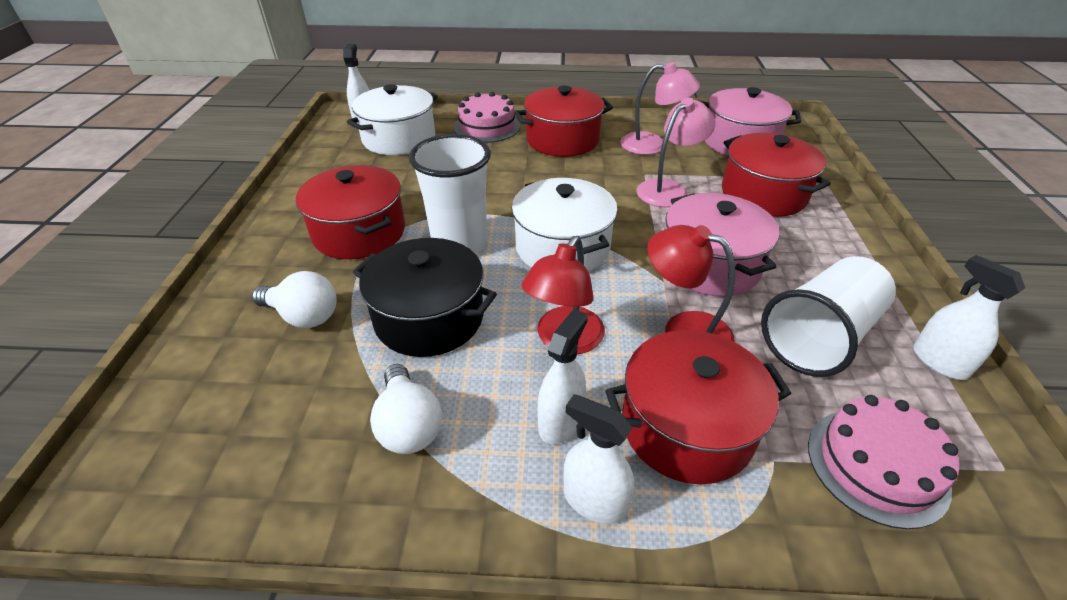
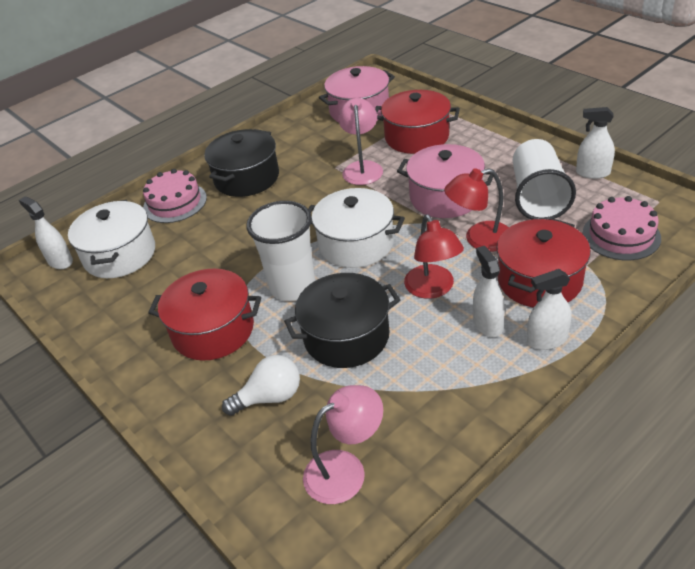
camera: 40 degrees left, 0 degrees up
(408, 425) = (424, 387): white light bulb -> none
(562, 140) = (246, 178): red pot -> black pot
(653, 145) = (311, 145): pink lamp -> pink lamp (346, 469)

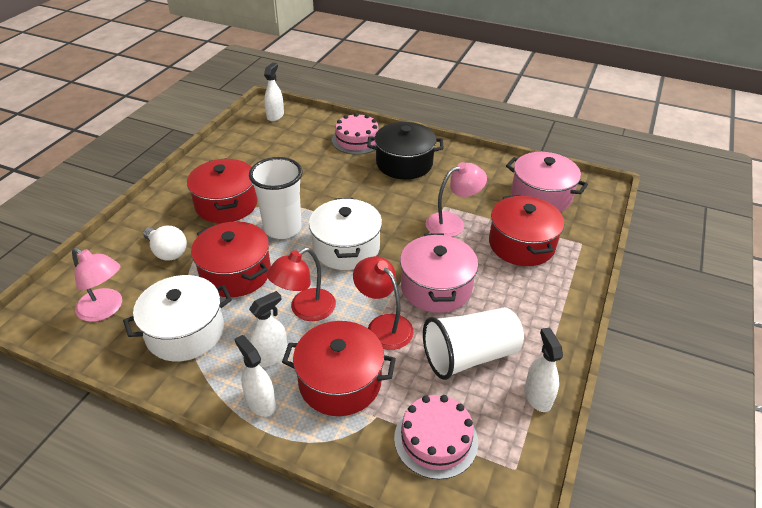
camera: 60 degrees right, 0 degrees up
(120, 255) = (290, 137): white pot -> white pot (185, 332)
(346, 336) = (236, 273): black pot -> red pot

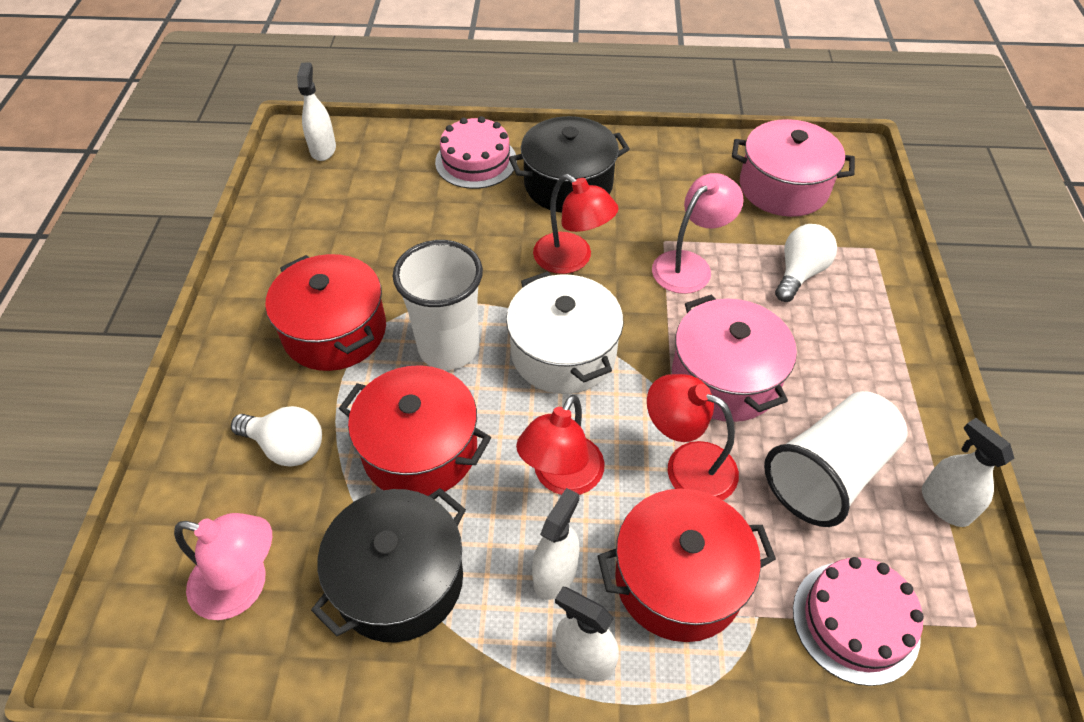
camera: 20 degrees left, 10 degrees up
(185, 332) = (399, 580): white pot -> black pot
(381, 202) = (572, 260): none -> red lamp
(521, 244) = (799, 273): red pot -> white light bulb

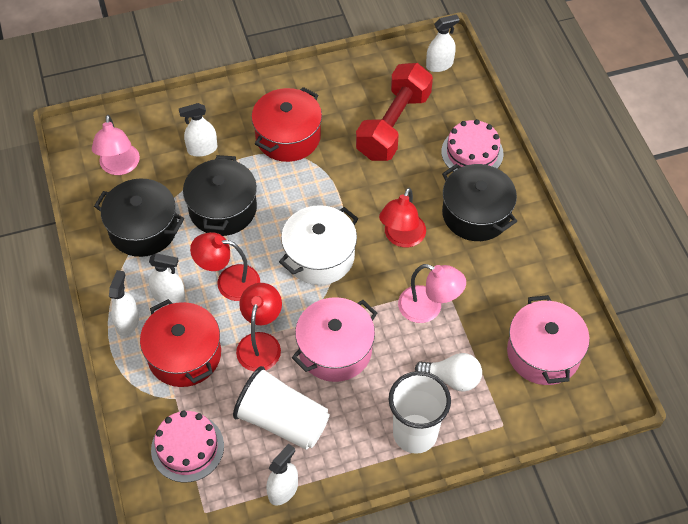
camera: 70 degrees right, 5 degrees up
(286, 447) = (202, 149): white light bulb -> white spray bottle
(389, 217) = (393, 125): none -> red dumbbell
(420, 449) = (223, 209): red pot -> black pot
(449, 348) = (298, 196): white cup -> white cup (415, 433)

